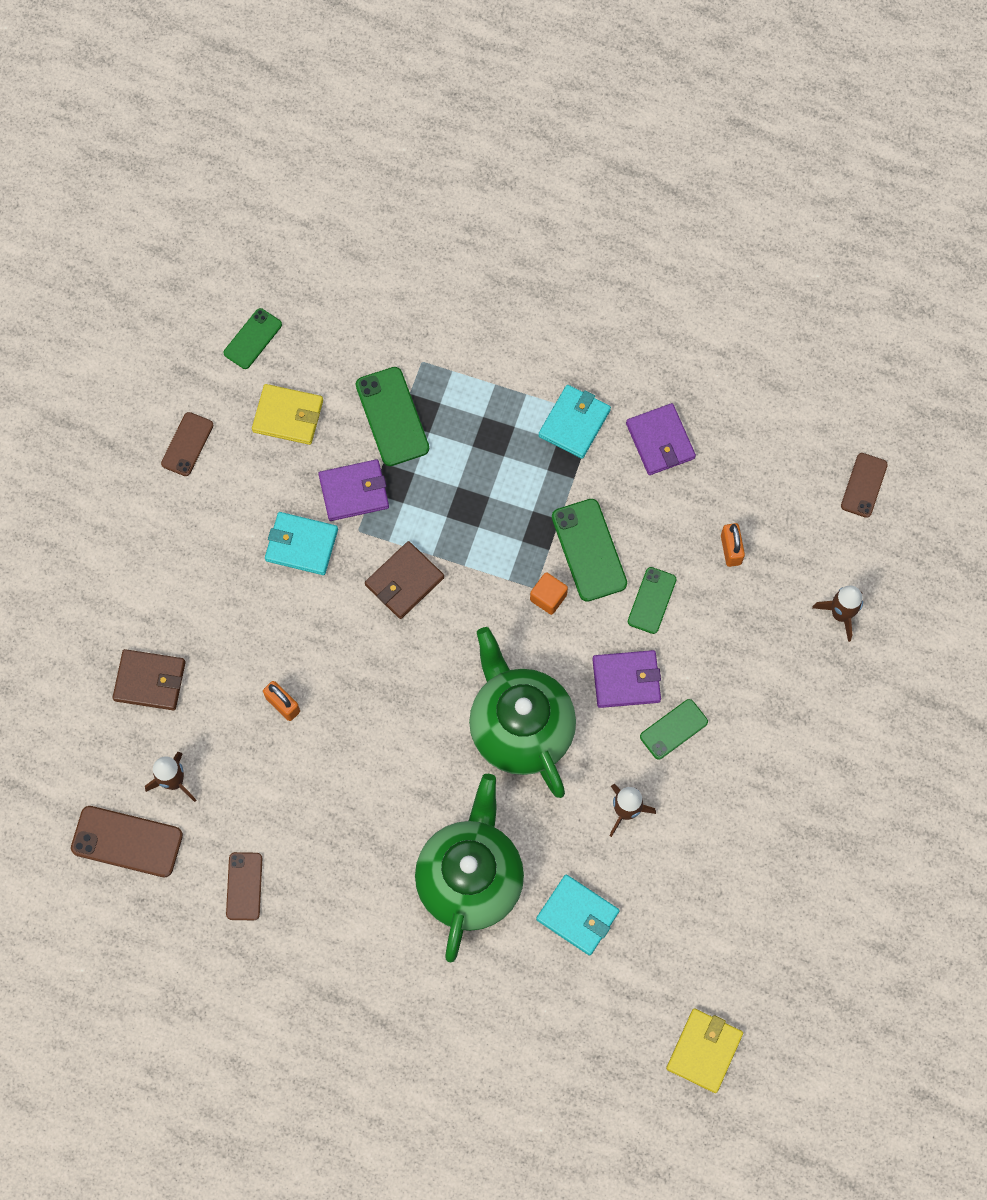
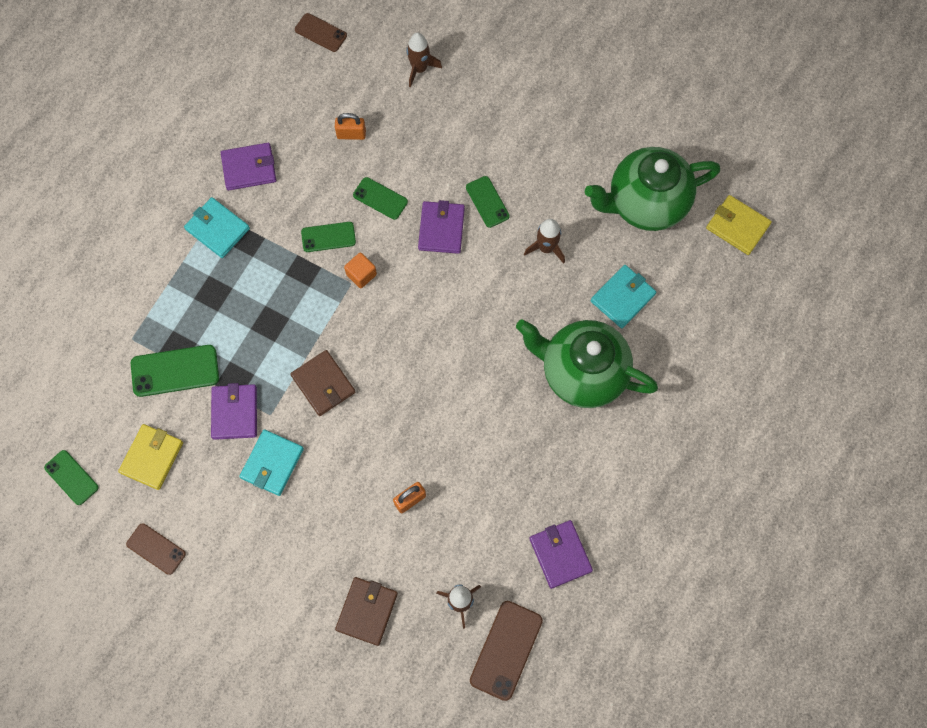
camera: 80 degrees left, 0 degrees up
(244, 886) = (560, 554): brown phone -> purple wallet
(520, 728) = (465, 314): green teapot -> green teapot (645, 203)
(589, 550) = (328, 237): green phone -> green phone, size x0.64

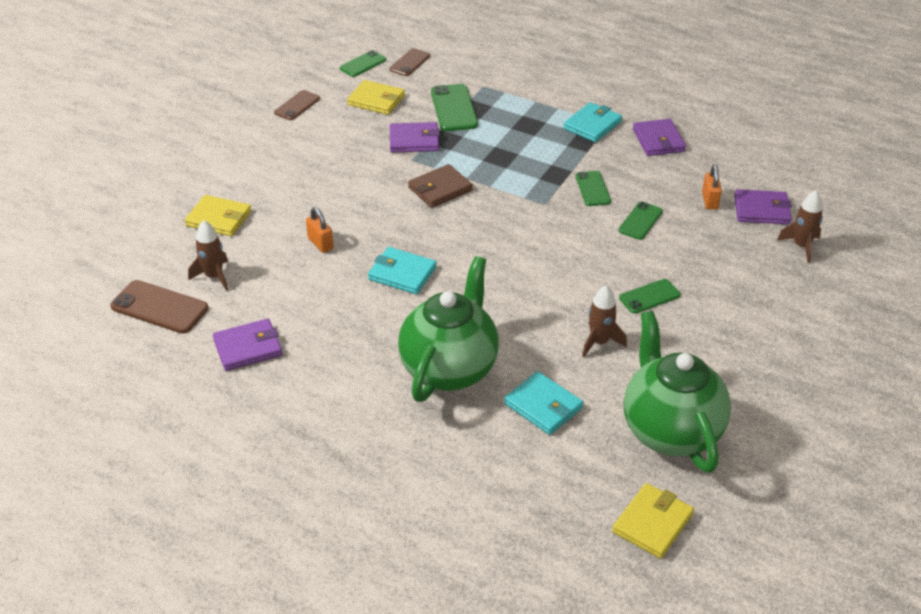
camera: 90 degrees right, 30 degrees down
(272, 463) = (365, 162): turquoise wallet -> turquoise wallet (402, 273)
(320, 33) = (822, 179): brown phone -> brown phone (410, 63)
(361, 274) = (554, 210): orange cube -> none
(367, 611) = (219, 218): brown wallet -> yellow wallet
(441, 229) = (612, 263): purple wallet -> purple wallet (761, 210)

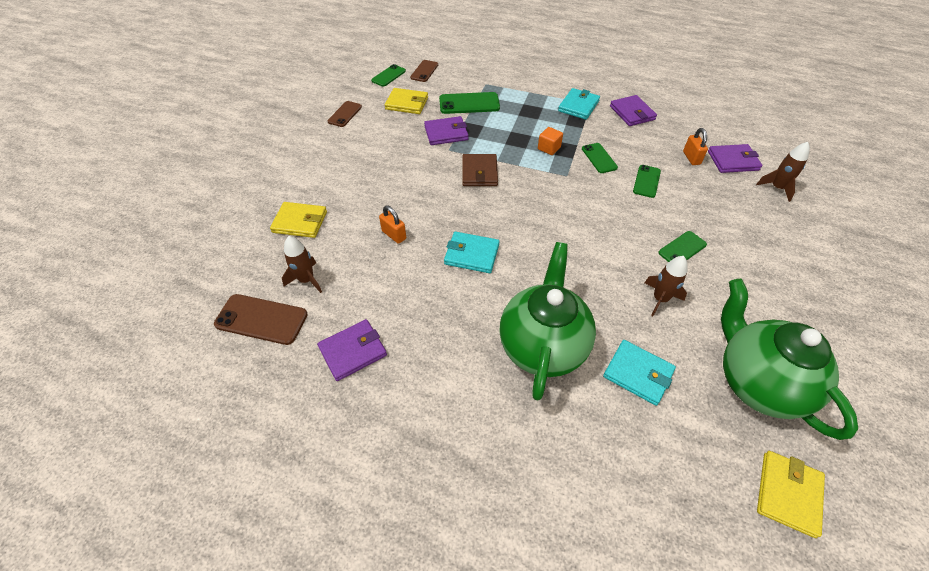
camera: 10 degrees left, 10 degrees up
(440, 189) = (479, 172): brown wallet -> brown wallet turned 45 degrees counterclockwise
(454, 108) = (469, 103): green phone -> green phone turned 75 degrees counterclockwise
(535, 171) = (549, 148): none -> orange cube

